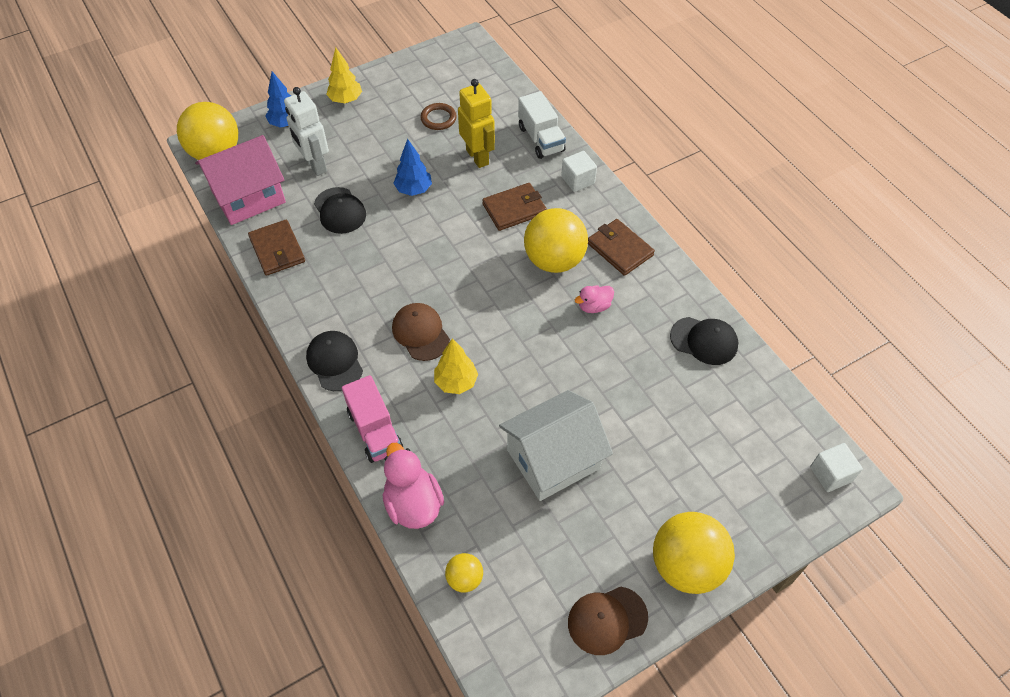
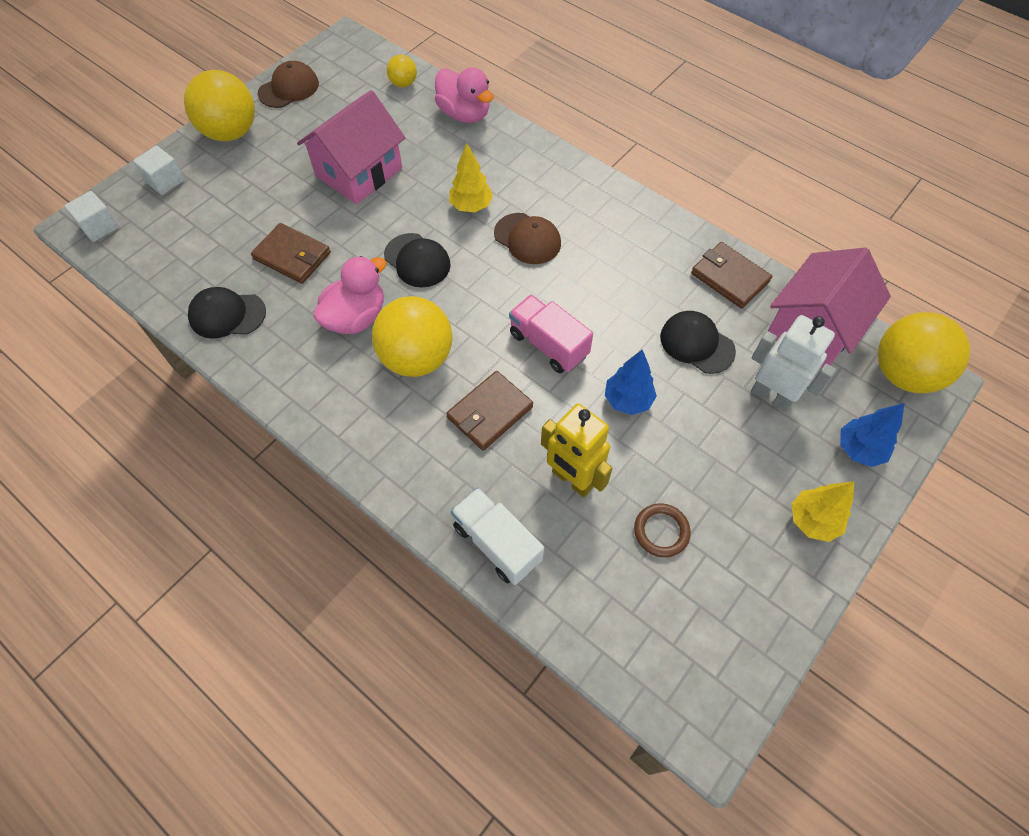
camera: 160 degrees right, 5 degrees up
(335, 362) = (593, 191): black cap -> black cap (417, 260)
(375, 430) = (524, 151): pink truck -> pink truck (548, 344)
(553, 459) = (359, 172): white house -> pink house
(578, 180) = (421, 485): white cube -> white cube (165, 181)
(594, 306) = (356, 317): pink duck -> pink duck, size x1.75
(620, 249) = (341, 397): brown wallet -> brown wallet (292, 256)

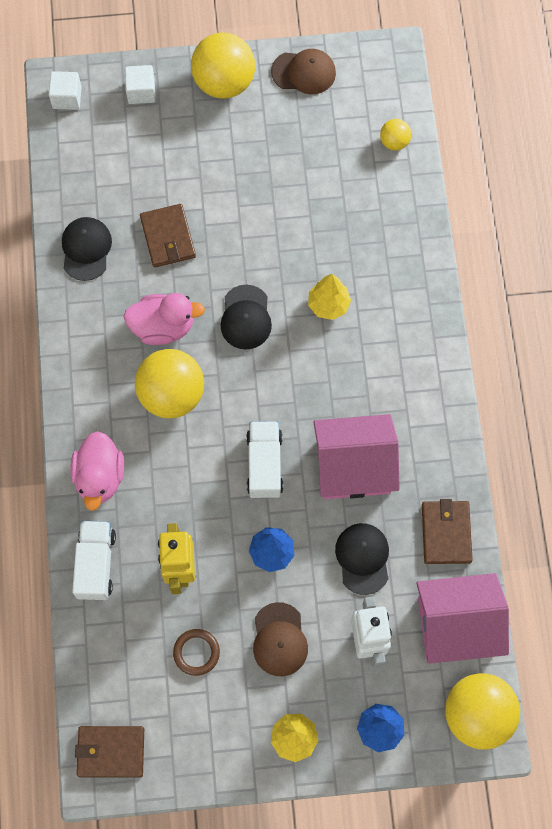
camera: 45 degrees right, 10 degrees up
(227, 315) = (86, 249): black cap -> black cap turned 45 degrees clockwise
(359, 172) = (280, 202): pink house -> pink house (354, 466)
(464, 114) = (410, 214): pink duck -> pink duck (99, 477)
(489, 412) = (177, 477): brown wallet -> brown wallet (110, 752)
(527, 239) = (339, 369): brown cap -> brown cap (279, 639)
(548, 344) = (264, 465): pink truck -> white truck

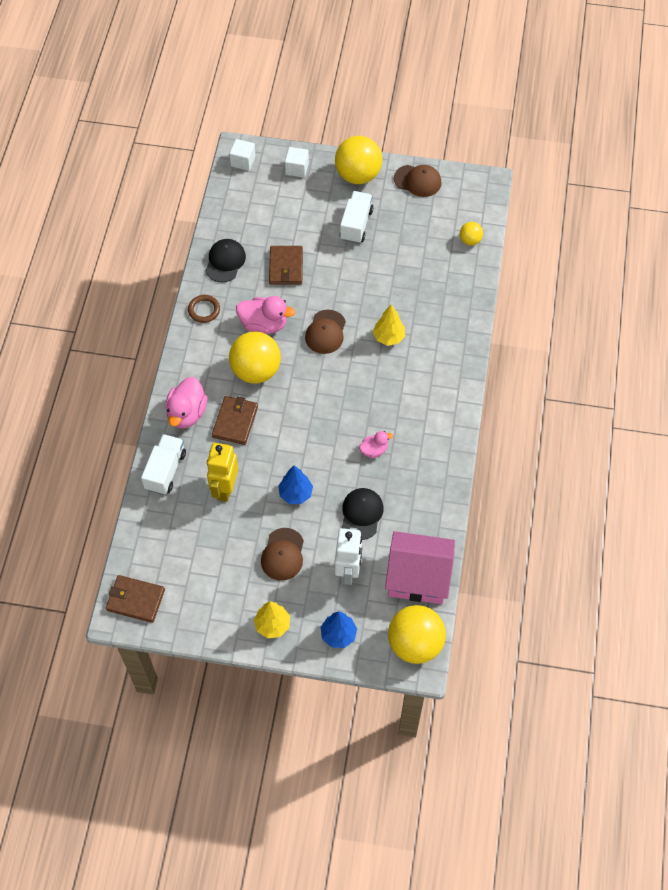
camera: 15 degrees right, 10 degrees down
(196, 652) = (219, 548): brown ring -> brown ring (204, 310)
(246, 317) = (325, 332): black cap -> brown cap
(264, 465) = (309, 433): white truck -> white truck (356, 225)
(354, 466) = (374, 450): pink house -> pink duck
(446, 533) = (429, 512): brown wallet -> brown wallet (235, 421)

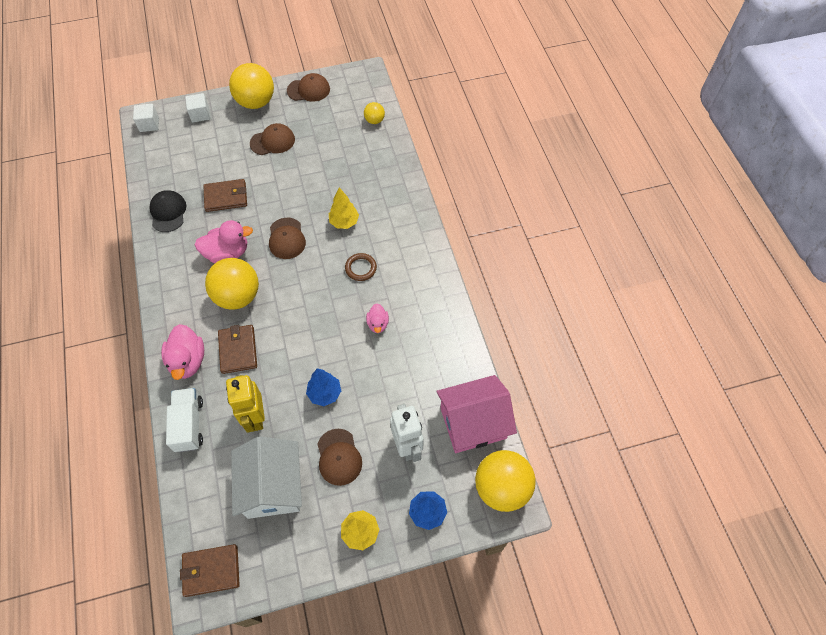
camera: 25 degrees left, 0 degrees up
(204, 310) = (165, 261): brown ring -> brown ring (361, 268)
(214, 554) = (272, 486): none -> white house
(286, 267) = (226, 197): brown wallet -> brown wallet turned 75 degrees counterclockwise
(356, 225) = (272, 141): white truck -> brown cap
(361, 514) = (394, 386): black cap -> none
(374, 450) = (378, 324): pink duck -> pink duck turned 135 degrees clockwise

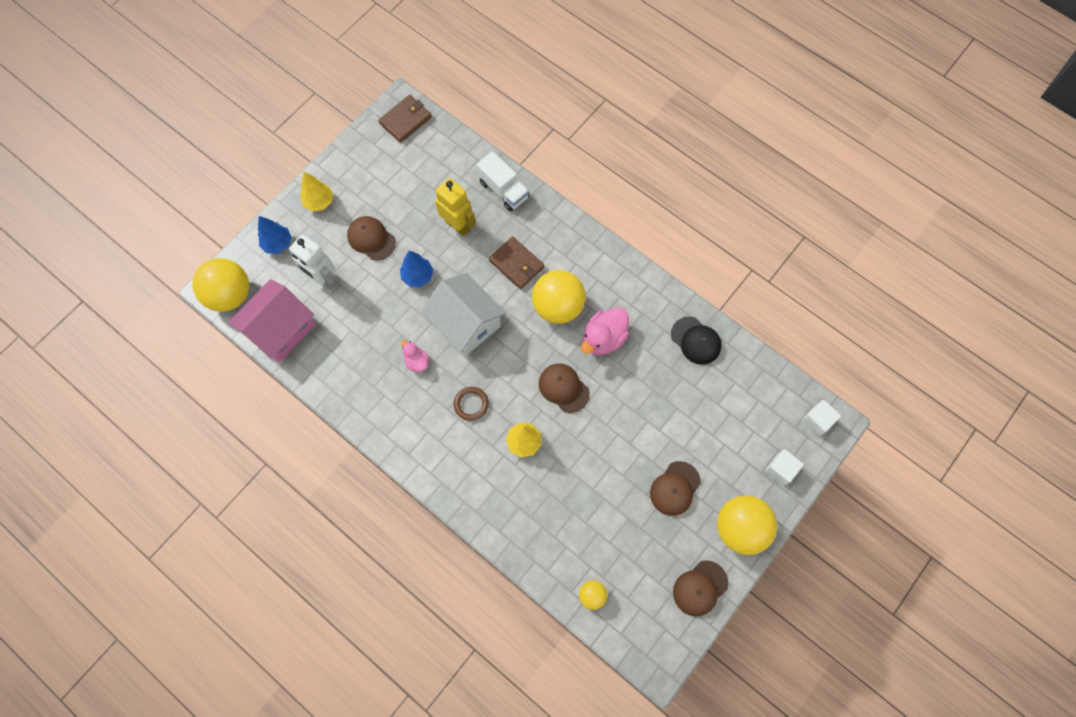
camera: 145 degrees right, 10 degrees up
(188, 361) = (548, 231): pink duck -> none
(226, 197) = (659, 392): brown wallet -> none
(272, 486) = (405, 190): white house -> white house (466, 323)

